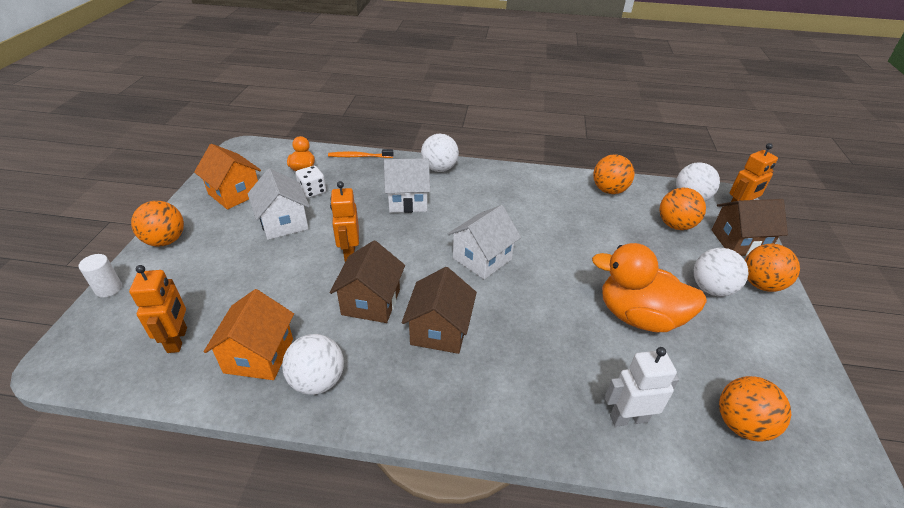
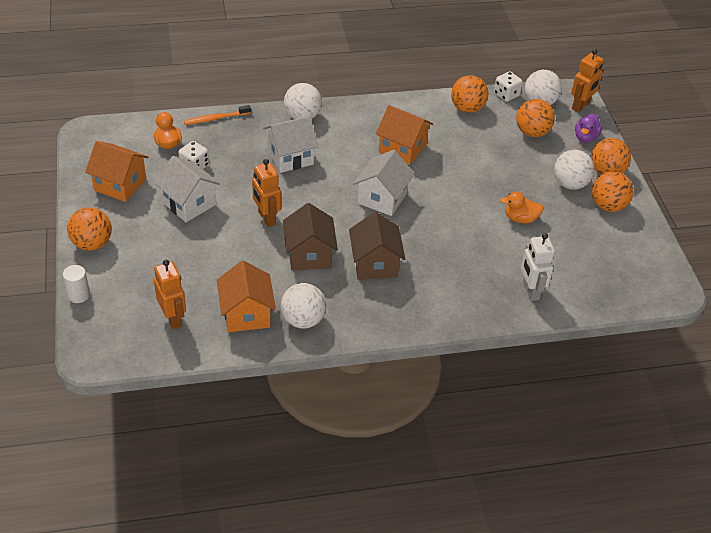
camera: 20 degrees left, 5 degrees up
(526, 214) = (402, 148): none -> orange house
(628, 418) = (530, 291): white robot -> white robot turned 75 degrees counterclockwise
(638, 316) = (520, 218): orange duck -> orange duck, size x0.50
(655, 185) = (506, 95): none -> white dice
(739, 242) = (585, 137): brown house -> purple duck
(741, 424) = (604, 277): orange ball -> orange ball (608, 206)

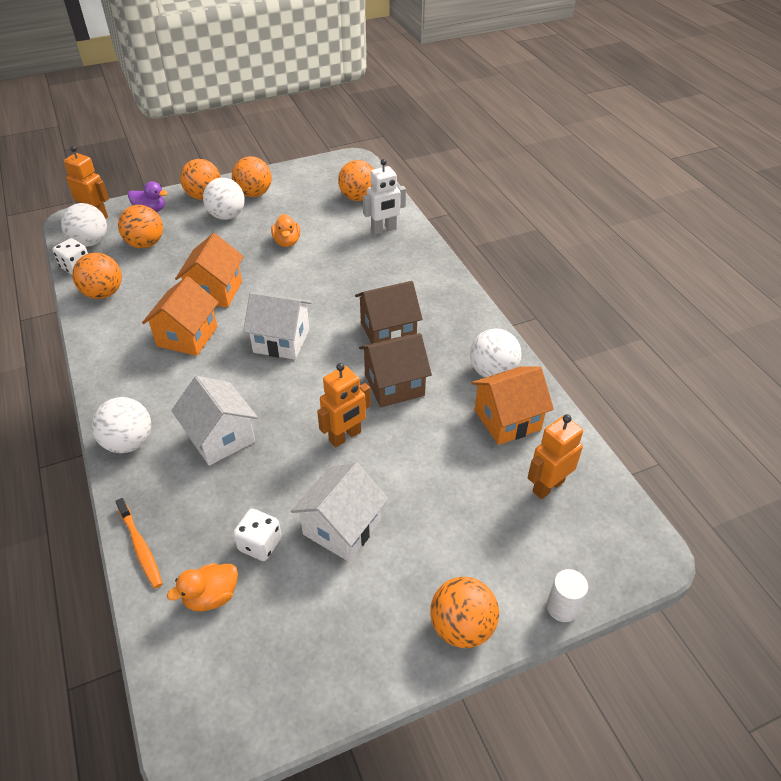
camera: 100 degrees left, 0 degrees up
(120, 185) = (324, 634): orange house -> orange house (215, 291)
(593, 282) = (358, 197): none -> orange ball

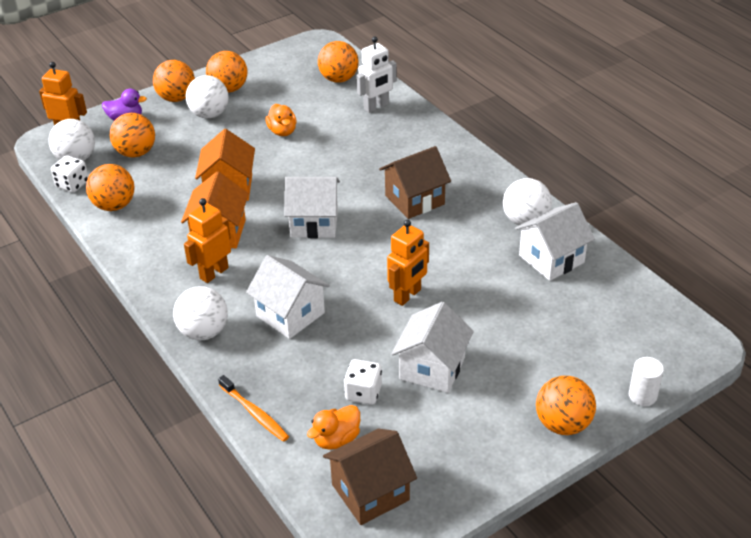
camera: 10 degrees left, 5 degrees down
(394, 385) = (437, 245): brown house -> brown house (370, 492)
(507, 420) = (551, 259): orange house -> white house
(548, 486) = (603, 307): orange robot -> orange robot (214, 273)

